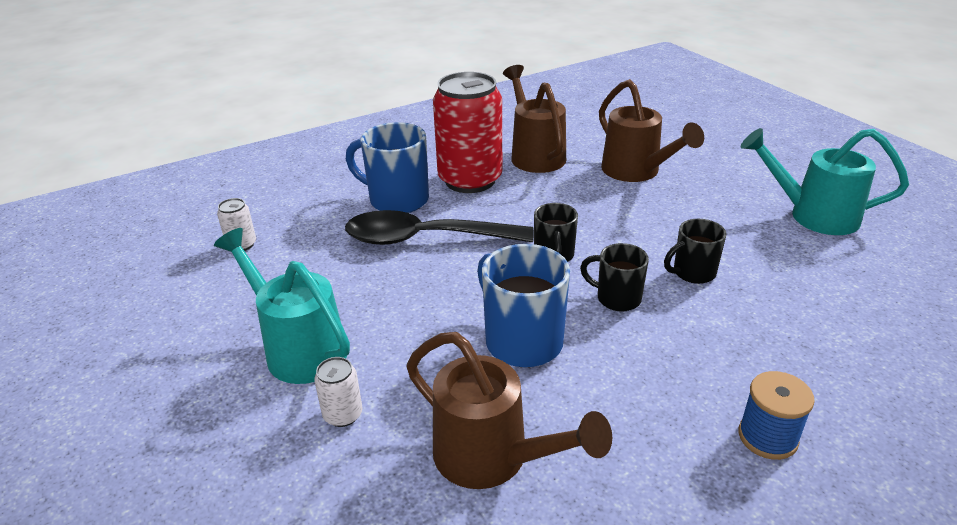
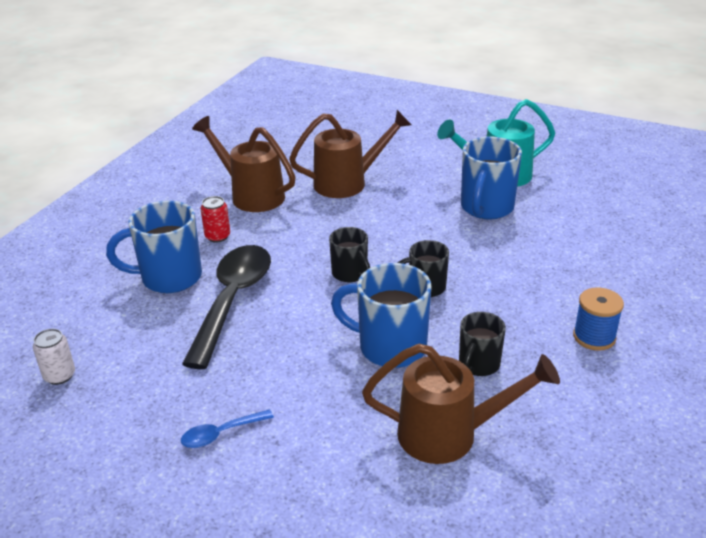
camera: 35 degrees left, 0 degrees up
(299, 348) = (221, 434): turquoise watering can -> blue spoon
(343, 414) = (313, 462): white can -> none
(426, 239) = (232, 301): black spoon -> black spoon turned 135 degrees clockwise
(470, 180) = (217, 236): red can -> red can, size x0.41
(636, 172) = (347, 183): brown watering can -> brown watering can turned 45 degrees counterclockwise
(692, 273) = (458, 248): black mug -> black mug (478, 365)
(766, 244) = (486, 208): none -> blue mug

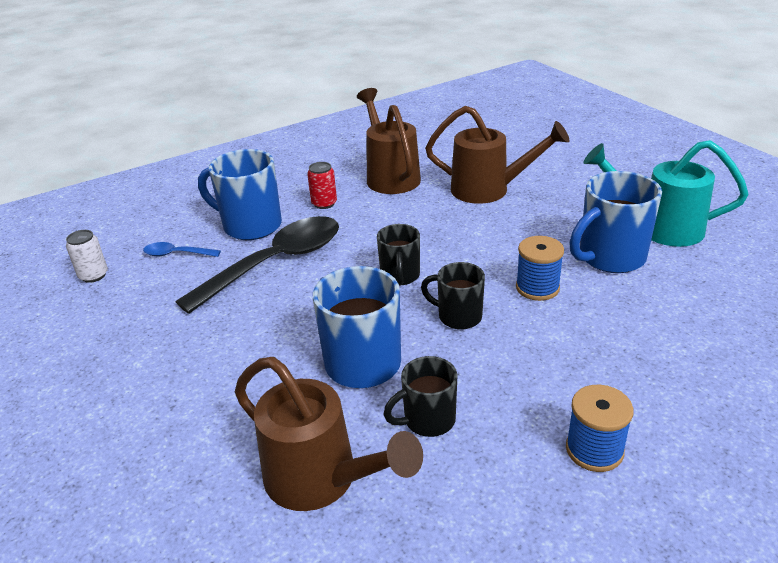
camera: 35 degrees right, 0 degrees up
(221, 434) = (141, 377): blue spoon -> blue spoon (177, 254)
(459, 246) = (537, 288): none -> blue spool

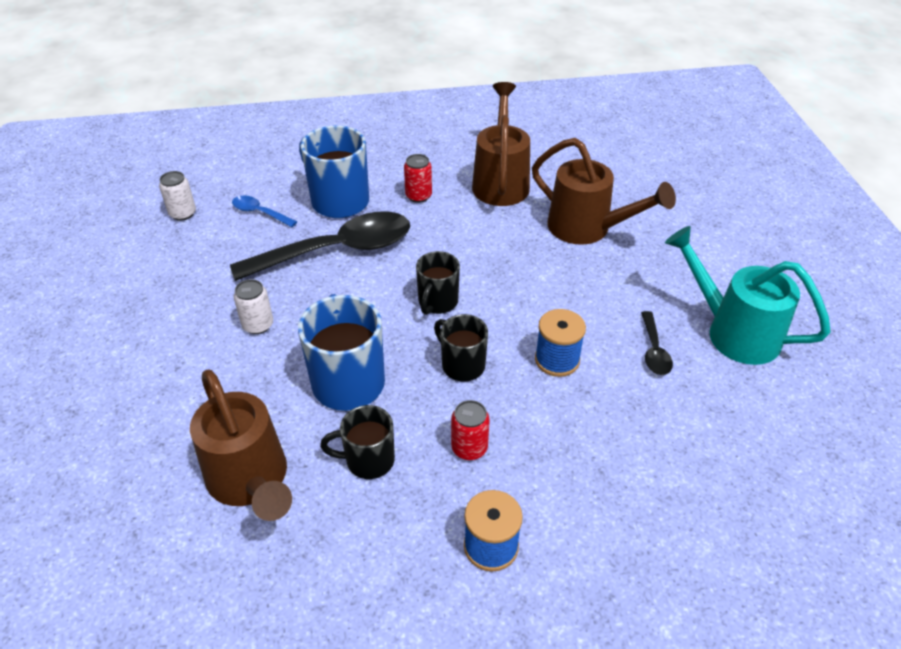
camera: 20 degrees right, 10 degrees up
(236, 344) = (258, 325): none -> white can
(514, 378) = (469, 448): none -> red can
(610, 258) = (654, 350): blue mug -> black spoon

